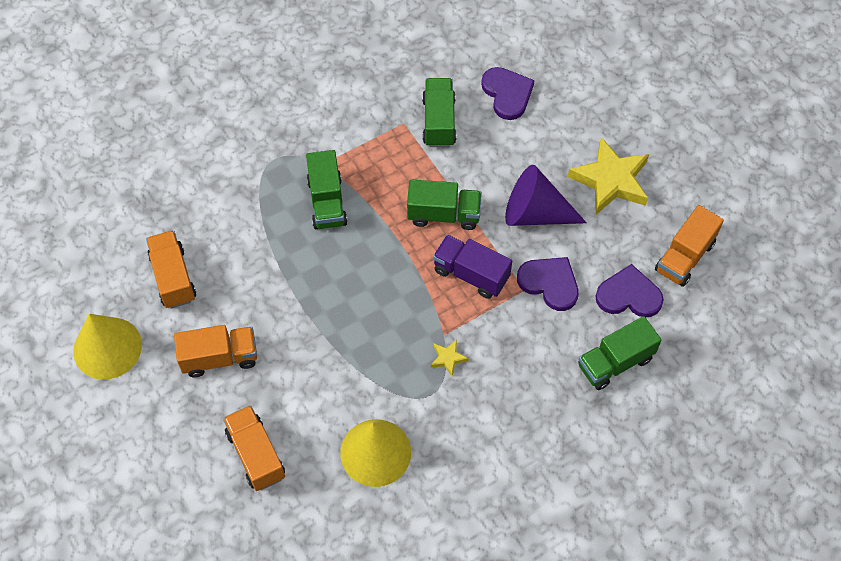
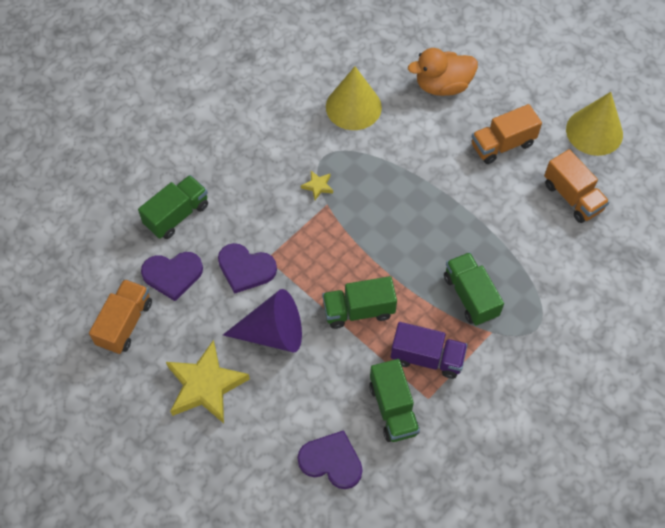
camera: 165 degrees right, 0 degrees up
(256, 454) = (442, 86): orange truck -> orange duck
(471, 274) = (318, 260): purple truck -> purple truck (427, 358)
(507, 94) = (331, 461): purple heart -> purple heart turned 150 degrees clockwise

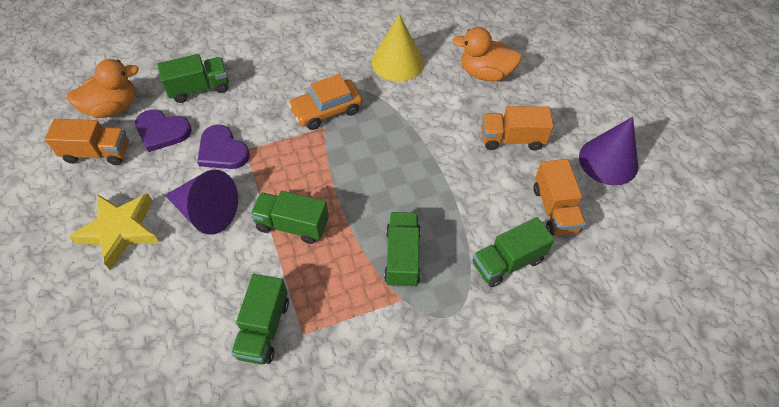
camera: 25 degrees right, 5 degrees down
(104, 272) = (113, 108): none -> orange duck
(125, 323) = (97, 153): orange truck -> orange truck turned 45 degrees clockwise
(318, 186) = (327, 110): yellow star -> orange car
(331, 461) = (175, 350): purple heart -> none
(427, 358) = (326, 295): purple truck -> none
(558, 261) = (507, 262): none -> green truck
(594, 131) = (608, 161): yellow cone -> purple cone

